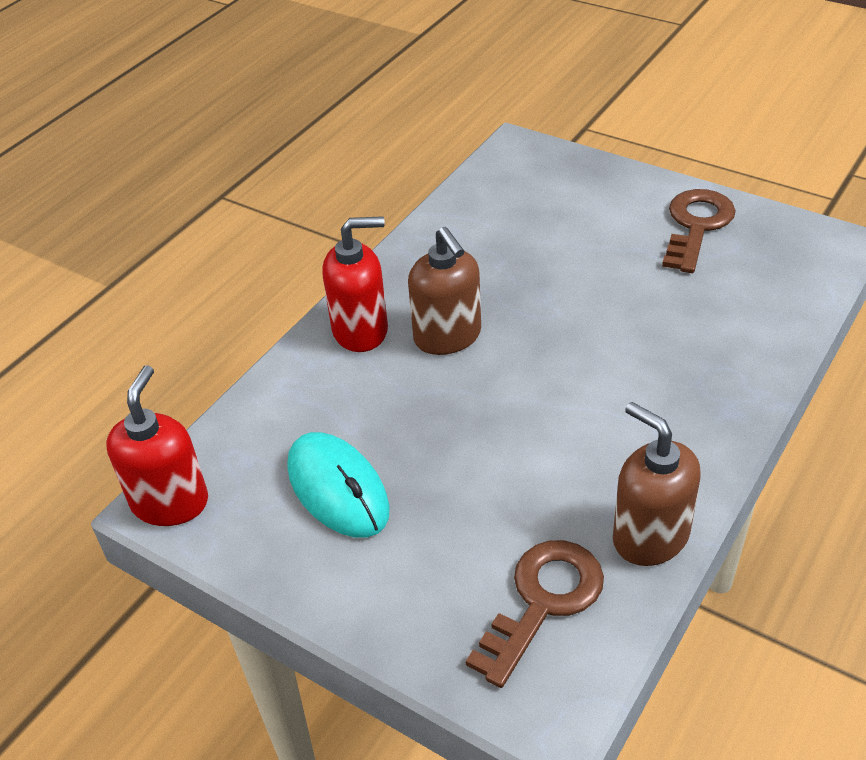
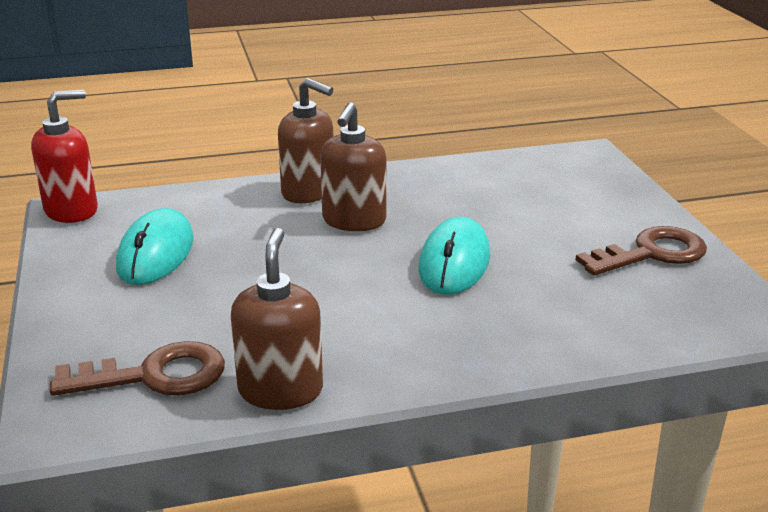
camera: 40 degrees right, 15 degrees down
(361, 330) = (308, 192): red soap dispenser -> brown soap dispenser
(585, 326) = (454, 263): none -> turquoise mouse

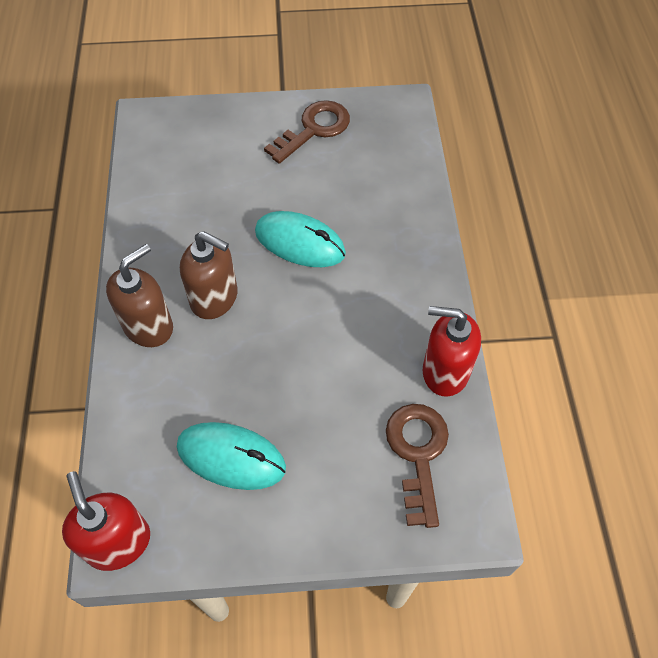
camera: 80 degrees left, 30 degrees up
(280, 390) = (445, 371): brown soap dispenser -> red soap dispenser
(652, 253) = (314, 129): brown key -> brown key turned 60 degrees clockwise

